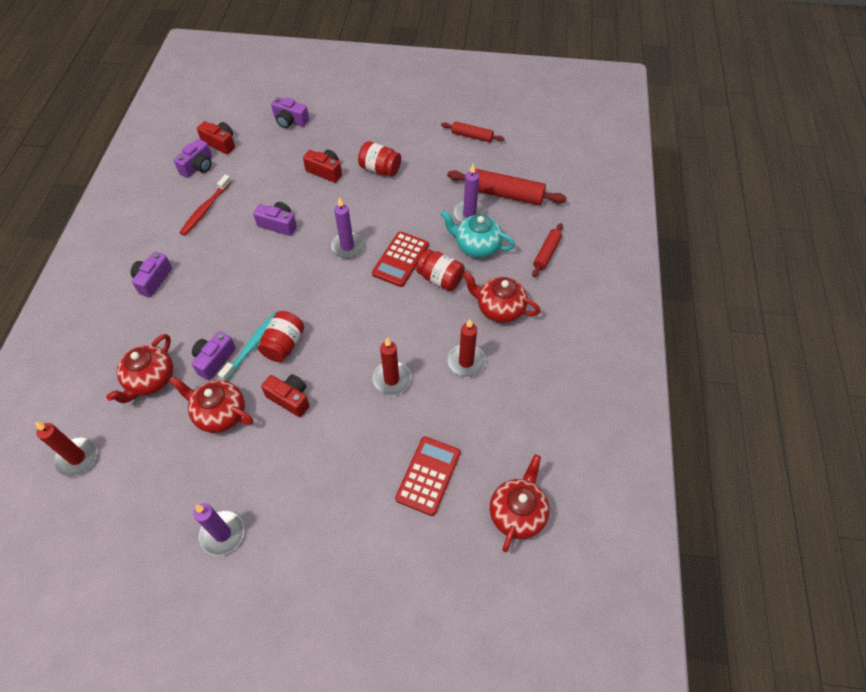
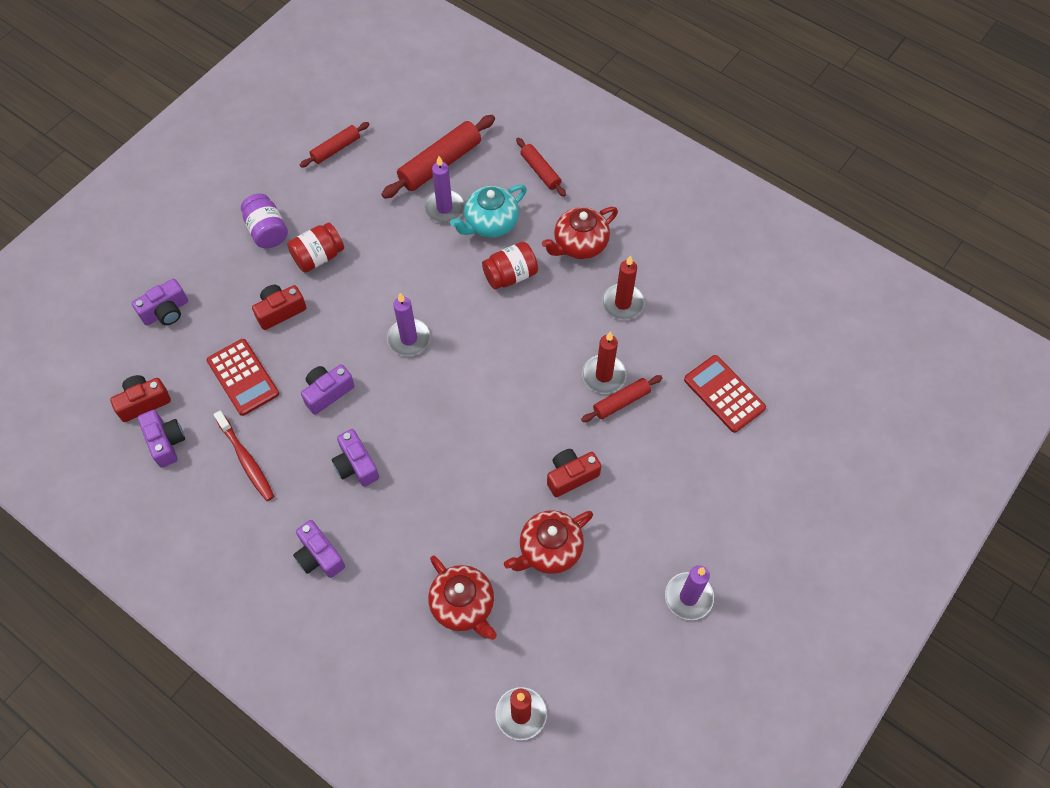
camera: 60 degrees left, 5 degrees up
(214, 360) = (477, 530): purple camera -> purple camera (356, 465)
(253, 345) = (482, 484): turquoise toothbrush -> none
(284, 344) = (500, 454): red jar -> none
(375, 402) = (621, 402): none -> red rolling pin
(382, 136) = (267, 231): none -> purple jar
(400, 259) = (461, 298): red calculator -> red calculator (243, 377)
(517, 513) = (797, 343): red teapot -> none

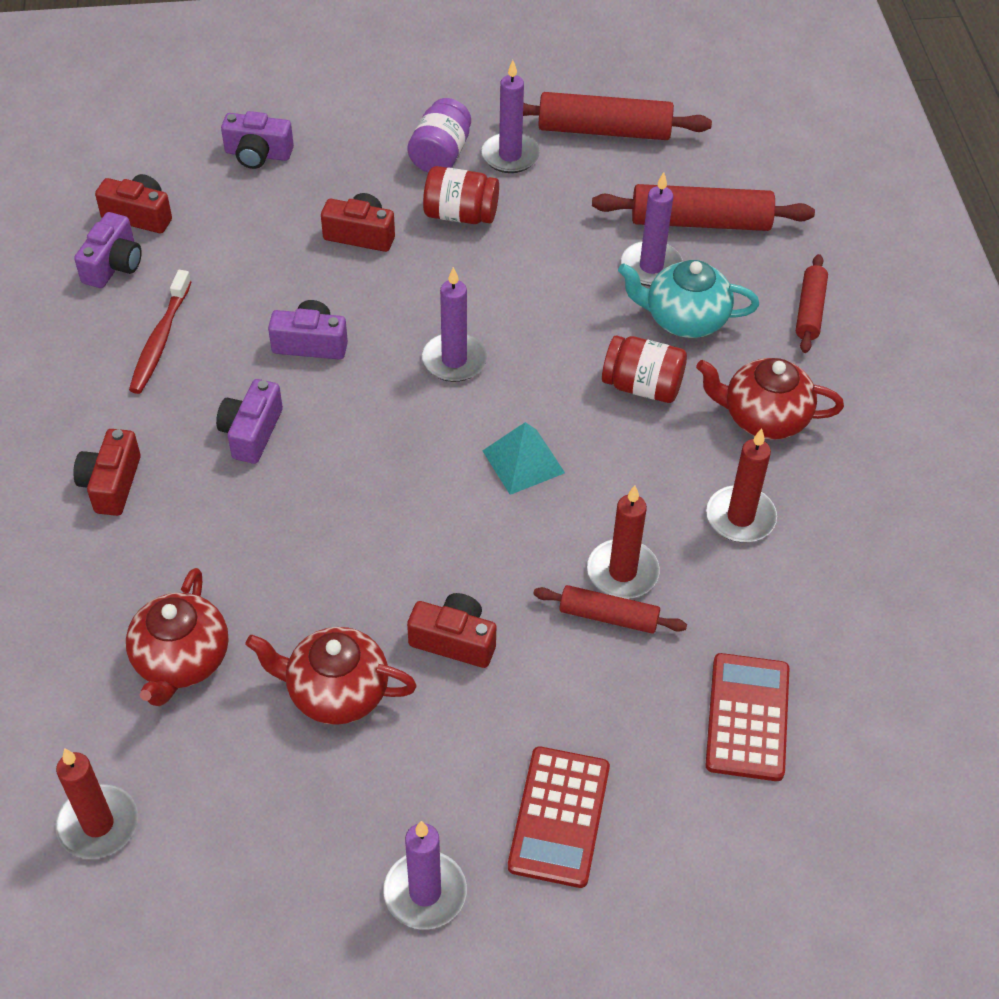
camera: 45 degrees right, 10 degrees down
(243, 377) = (251, 265): red calculator -> red calculator (559, 817)
(304, 202) = (510, 156): none -> purple candle
(319, 556) = (111, 484): purple camera -> red camera
(336, 149) = (604, 130): red rolling pin -> red rolling pin, size x1.72
(501, 362) = (523, 461): none -> turquoise pyramid

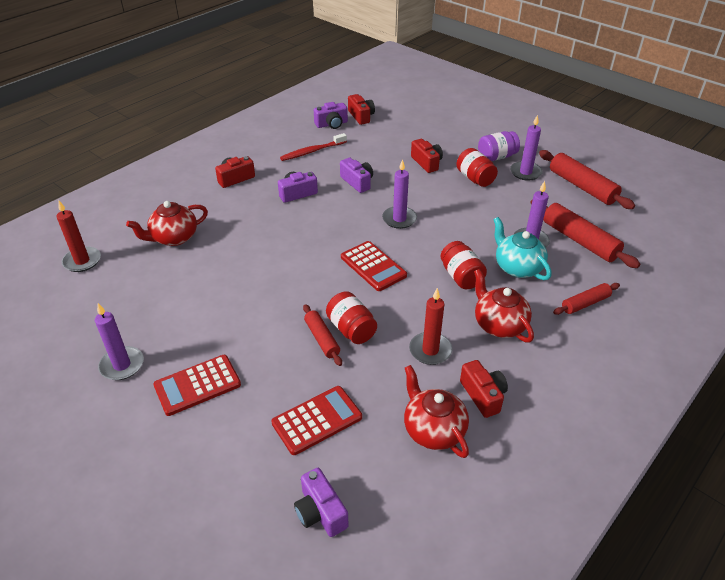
camera: 50 degrees right, 10 degrees down
(258, 154) = (428, 121): purple camera -> purple camera (320, 512)
(336, 692) = (198, 283): red teapot -> red teapot (433, 430)
(454, 640) = (258, 300): red camera -> red camera (483, 395)
(523, 461) = (373, 266): turquoise pyramid -> red calculator
(622, 572) = (351, 329): red candle -> red jar

